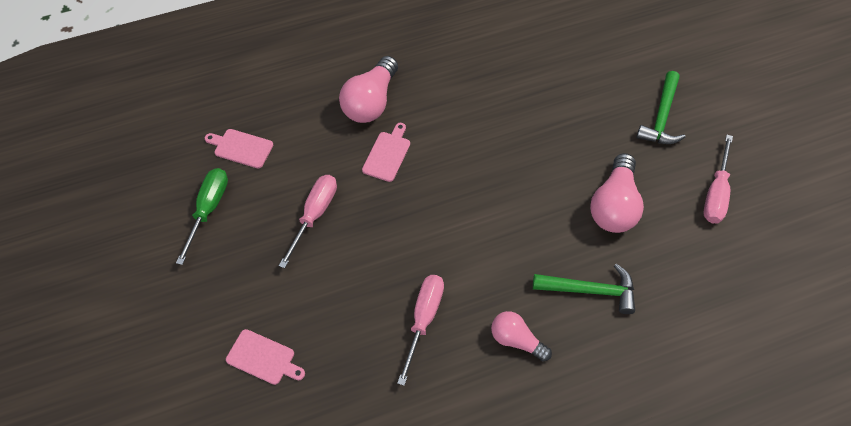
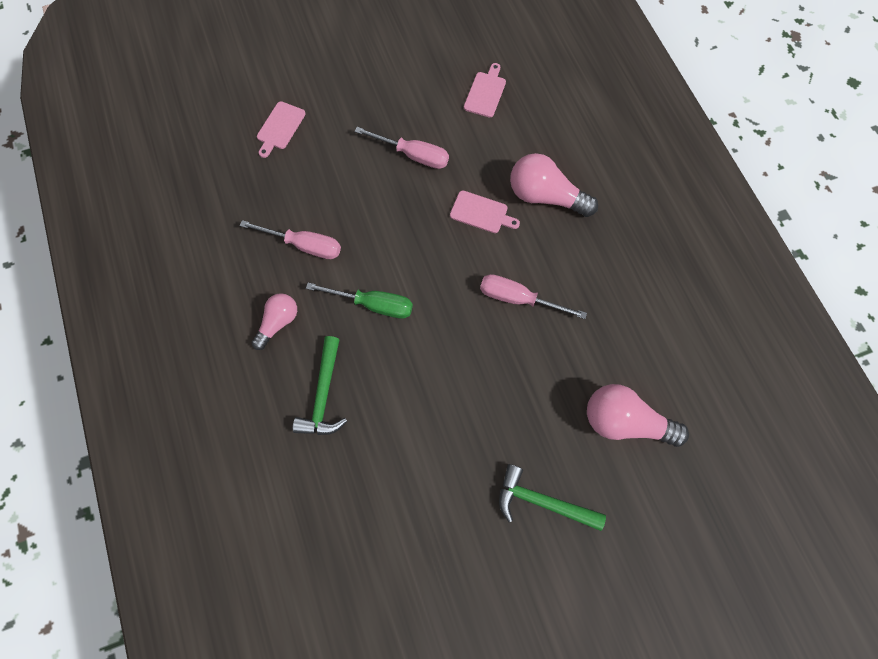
camera: 90 degrees right, 10 degrees up
(208, 209) = (420, 75): green screwdriver -> green screwdriver (373, 304)
(614, 205) = (420, 430): pink light bulb -> pink light bulb (625, 422)
(716, 193) = (436, 549): pink screwdriver -> pink screwdriver (518, 299)

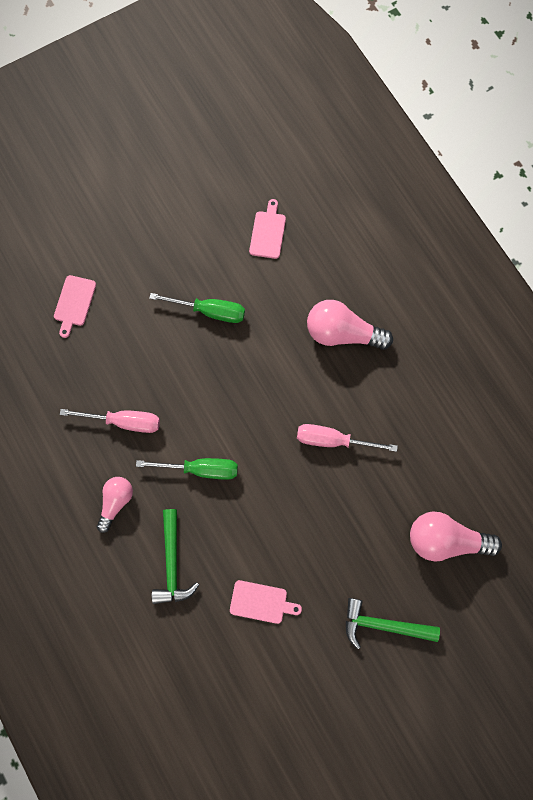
camera: 10 degrees left, 5 degrees up
(413, 155) = (209, 311): pink screwdriver -> green screwdriver
(481, 213) = (285, 360): pink cutting board -> pink cutting board (261, 602)

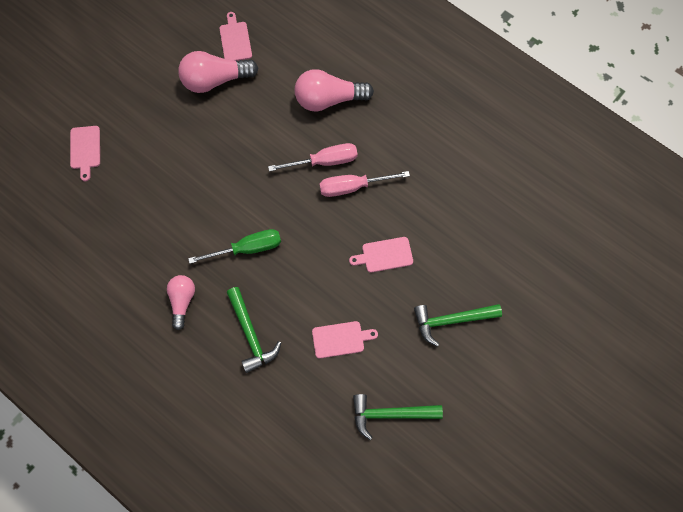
camera: 20 degrees left, 5 degrees down
(124, 421) = (165, 232): pink screwdriver -> pink screwdriver (324, 161)
(209, 311) = (208, 118): green screwdriver -> none
(283, 701) = (390, 414): none -> green hammer
(339, 527) = (385, 255): none -> pink cutting board
(445, 540) = (477, 234): pink light bulb -> pink light bulb (215, 80)

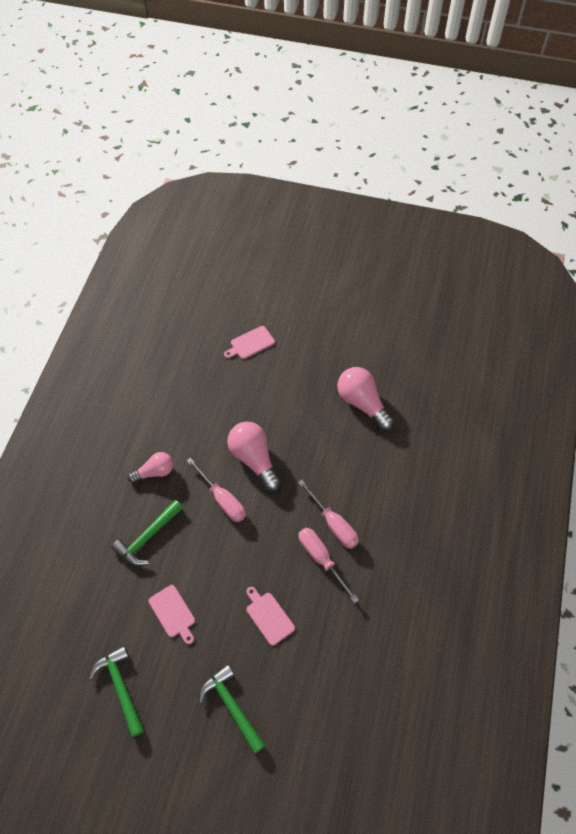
camera: 65 degrees right, 10 degrees down
(235, 40) = (409, 401): pink cutting board -> none
(247, 248) = (222, 499): green screwdriver -> pink screwdriver
(328, 99) = (395, 500): pink light bulb -> pink light bulb (254, 459)

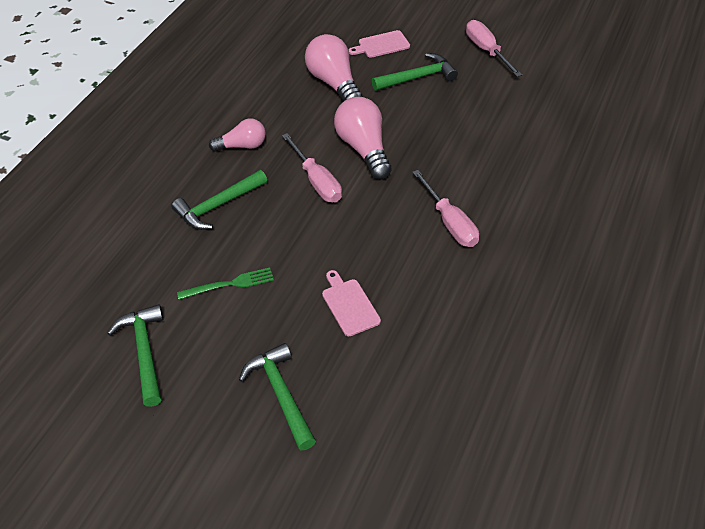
camera: 10 degrees right, 10 degrees down
(173, 613) = (229, 284): pink cutting board -> green fork
(286, 375) = (417, 77): none -> green hammer
(321, 559) = (428, 256): pink screwdriver -> pink screwdriver (486, 51)
(362, 403) = (505, 113): pink light bulb -> pink light bulb (334, 83)

